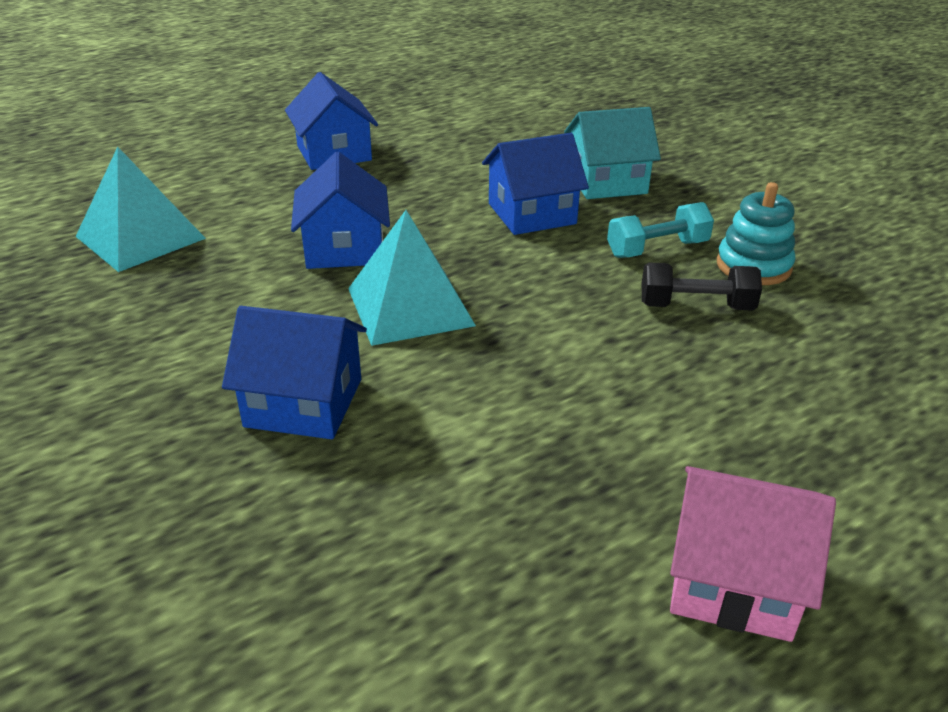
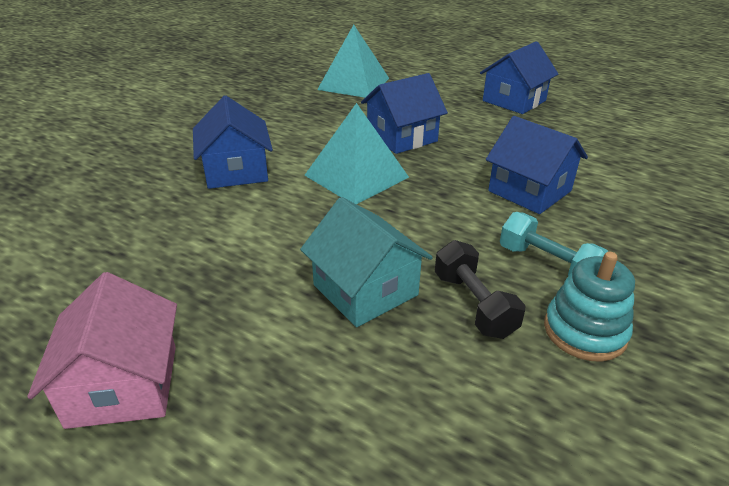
camera: 65 degrees right, 0 degrees up
(607, 182) = (632, 214): turquoise house -> turquoise house (365, 290)

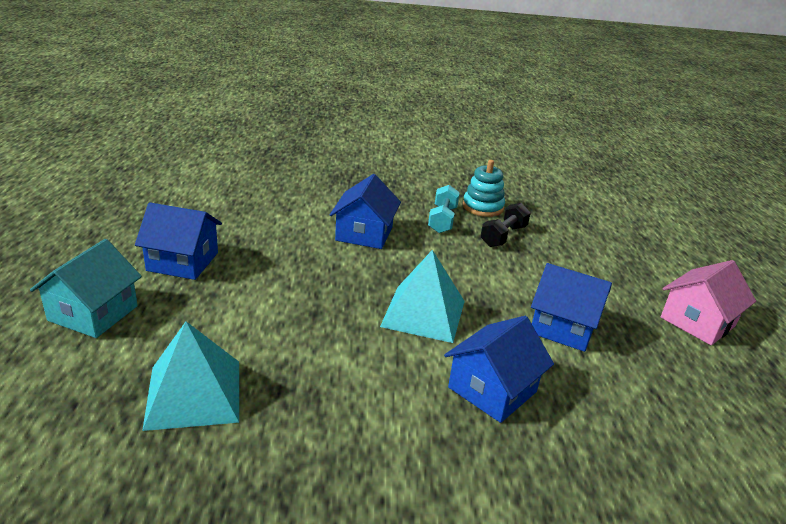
camera: 125 degrees left, 5 degrees down
(365, 290) = (538, 270): turquoise house -> turquoise house (93, 313)
(401, 137) = (327, 309): blue house -> blue house (563, 327)

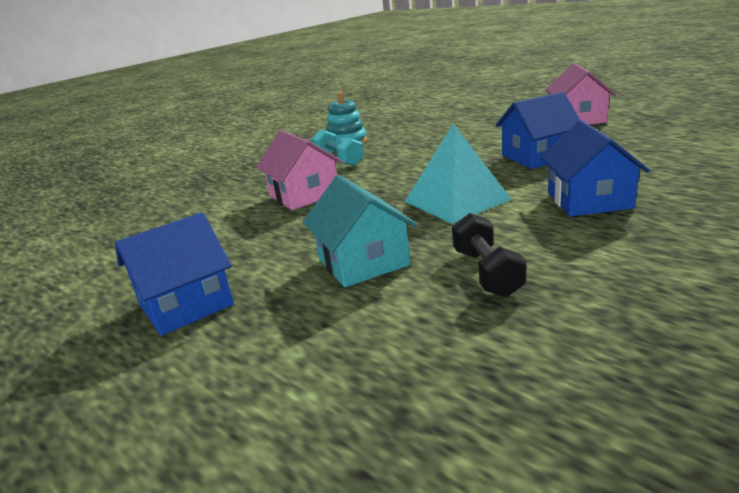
camera: 40 degrees left, 5 degrees down
(93, 313) = (184, 404): turquoise house -> turquoise house (363, 262)
(194, 394) = (444, 359): turquoise pyramid -> none
(364, 234) = (304, 195): blue house -> pink house
(503, 236) = (396, 146): black dumbbell -> black dumbbell (487, 272)

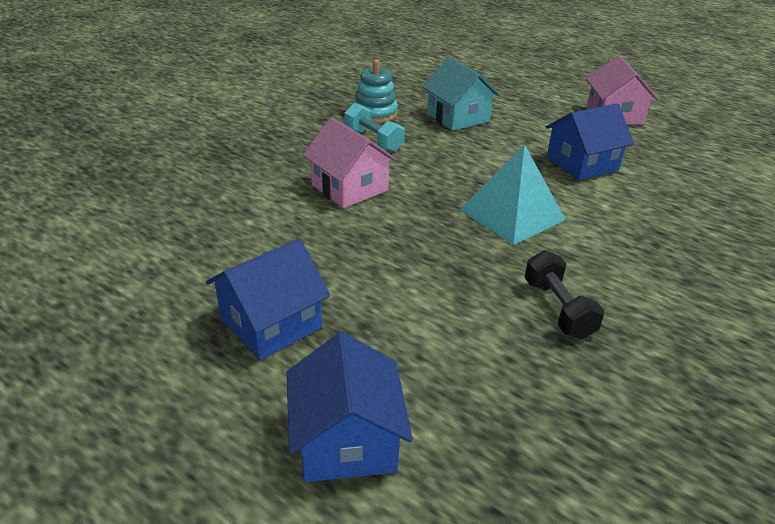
camera: 10 degrees left, 10 degrees up
(363, 262) = (437, 285): turquoise house -> turquoise house (458, 117)
(589, 200) = (638, 229): blue house -> blue house (347, 440)

